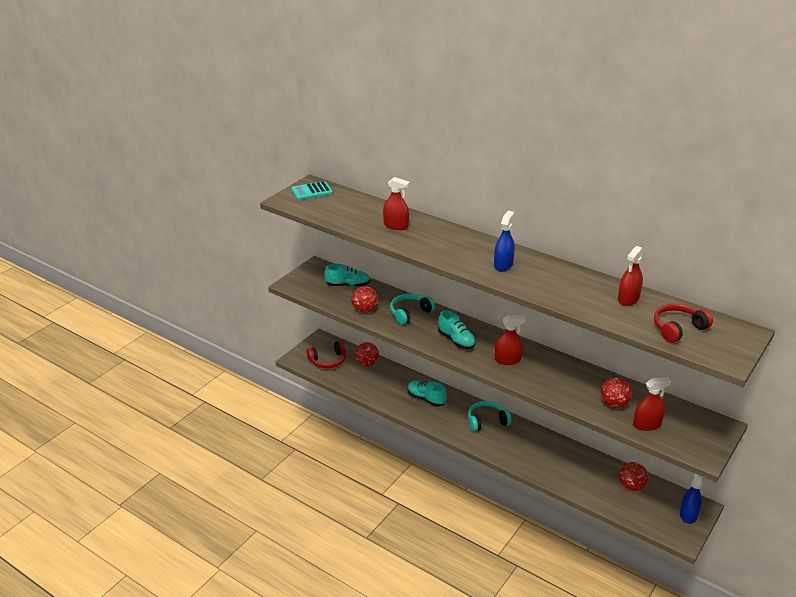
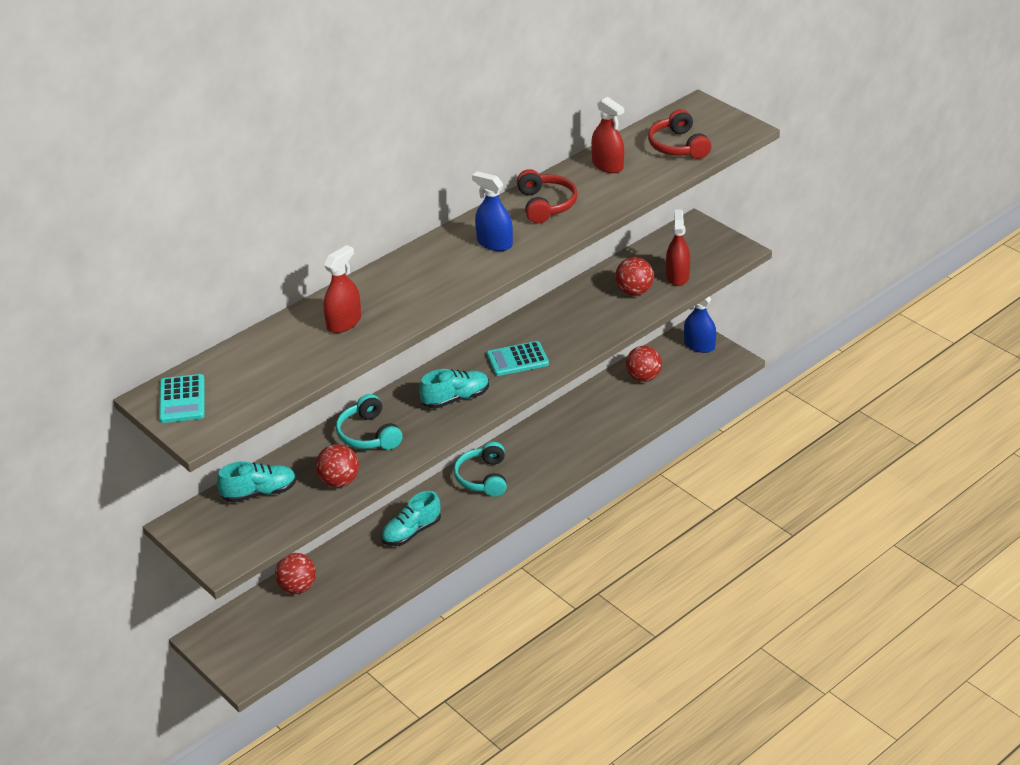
camera: 75 degrees left, 5 degrees up
(328, 361) = (269, 634): red headphones -> red headphones (546, 205)
(348, 285) = (259, 493): turquoise shoe -> turquoise shoe turned 60 degrees clockwise
(507, 360) = (517, 359): red spray bottle -> turquoise calculator

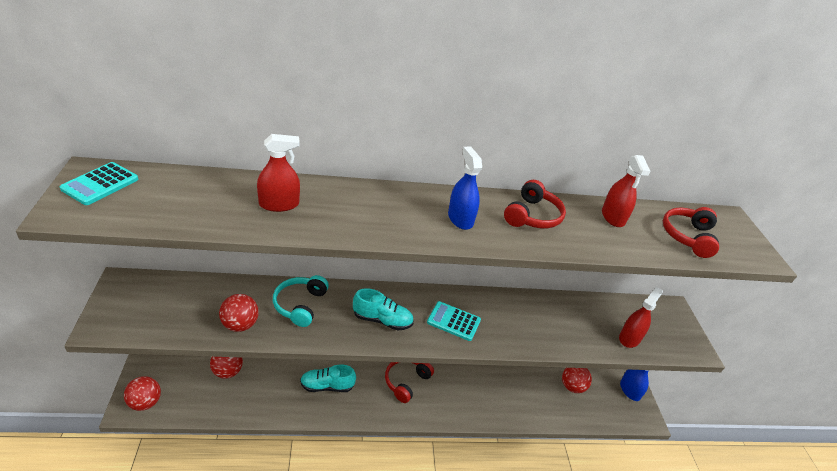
camera: 30 degrees right, 0 degrees up
(259, 493) = (189, 295): turquoise shoe -> none
(483, 478) = (406, 381): turquoise headphones -> red headphones
(634, 292) = (585, 328): red ball -> red ball (145, 402)

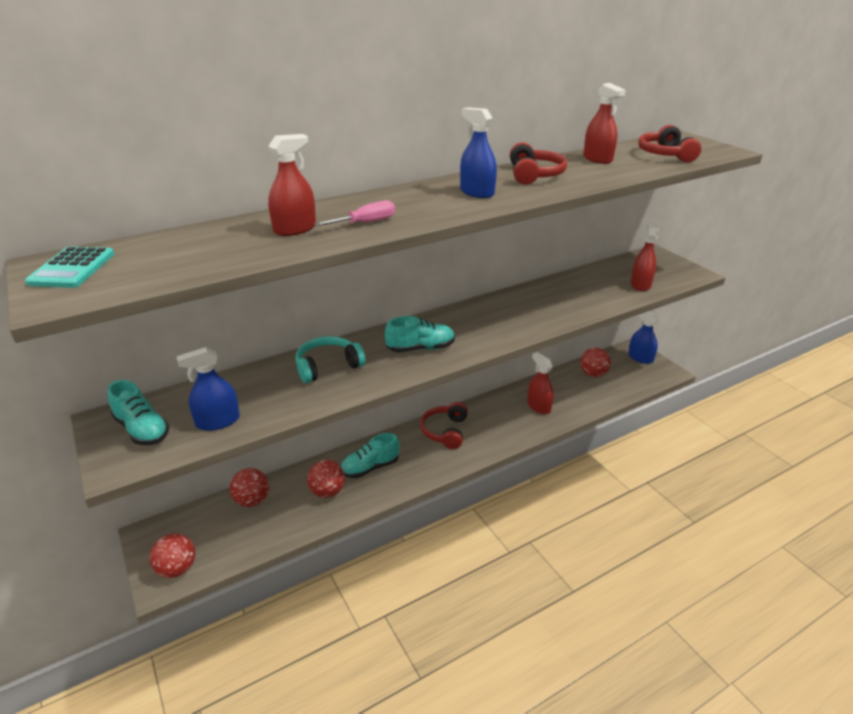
camera: 20 degrees left, 5 degrees down
(137, 302) = (142, 429): none -> turquoise shoe
(189, 320) = (218, 421): none -> blue spray bottle
(240, 325) = (279, 404): red ball -> red ball (327, 491)
(300, 305) = (328, 366): turquoise headphones -> turquoise headphones turned 75 degrees clockwise
(337, 219) = (366, 223): none -> pink screwdriver
(453, 321) = (487, 325): turquoise calculator -> none
(500, 396) = (539, 406): none -> red spray bottle

